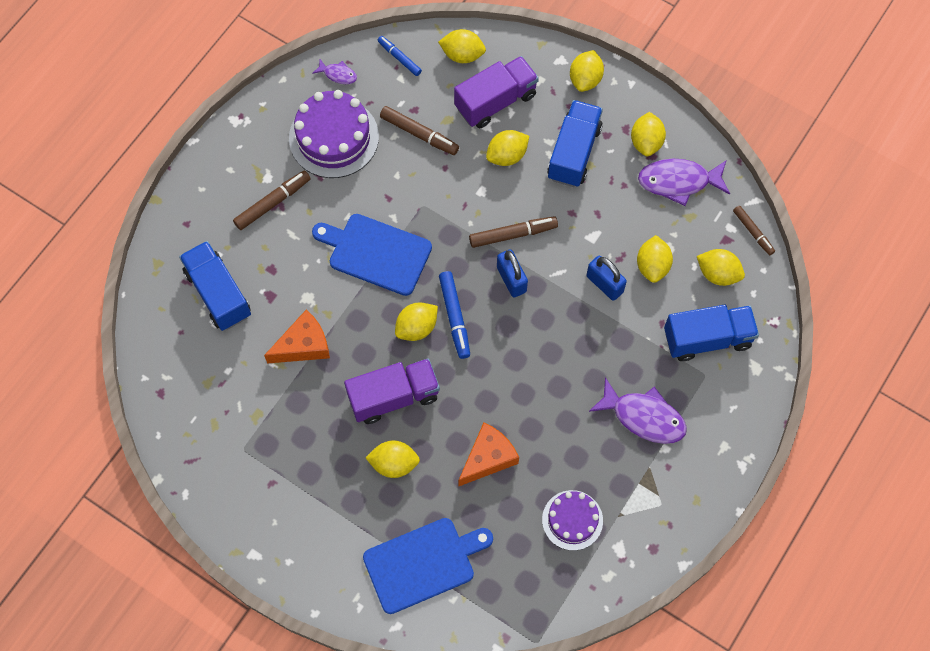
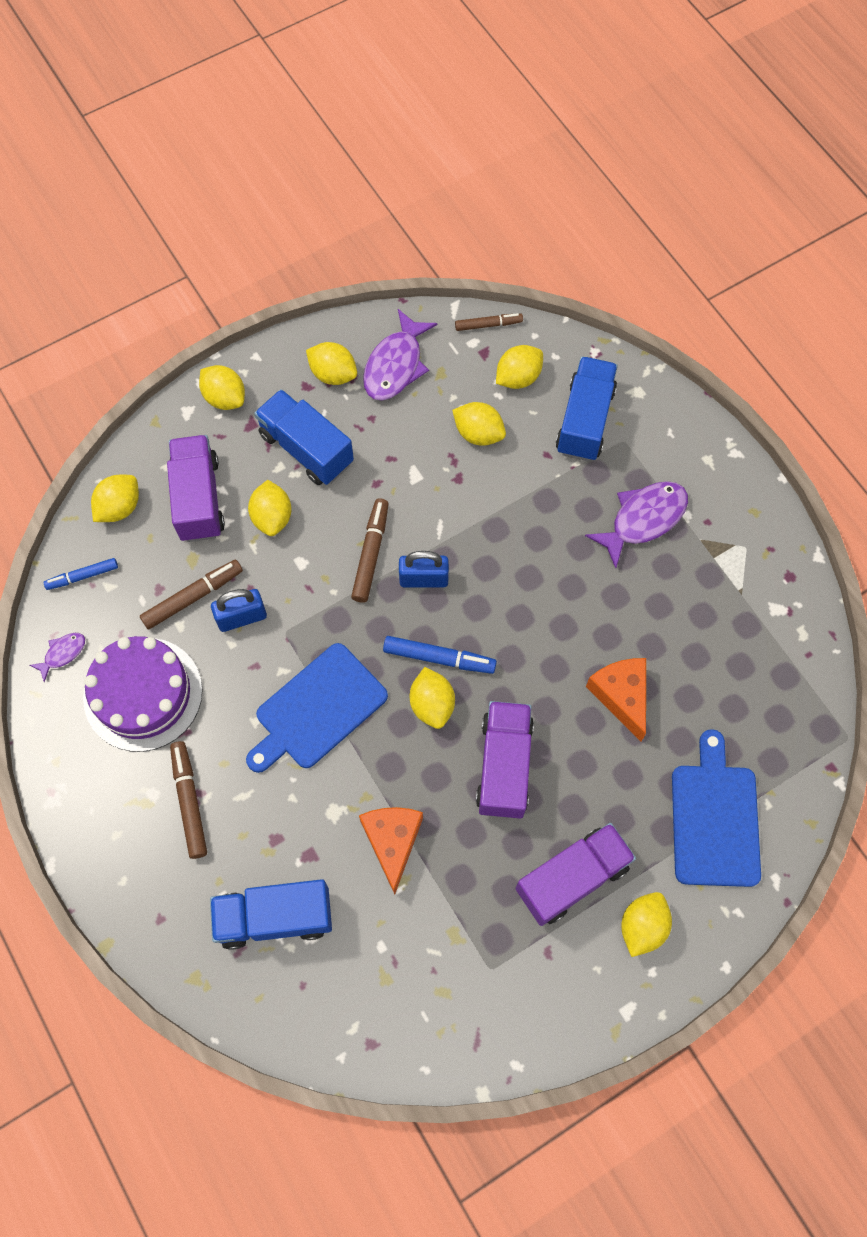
camera: 65 degrees left, 0 degrees up
(332, 478) = (572, 878): none -> purple truck
(394, 463) = (584, 800): yellow lemon -> yellow lemon (642, 926)
(572, 520) = (727, 641): purple cake -> none
(604, 284) = (476, 488): blue padlock -> blue padlock (242, 617)

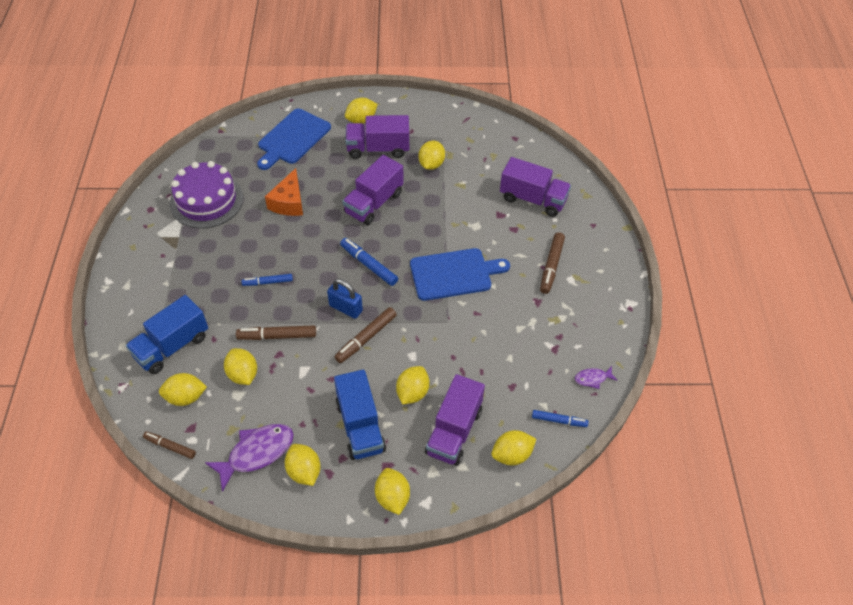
camera: 150 degrees left, 15 degrees down
(143, 694) = (552, 331): purple cake -> purple cake (206, 200)
(193, 597) = (492, 370): brown marker -> brown marker (277, 336)
(242, 617) = (468, 343): blue padlock -> none
(275, 917) = (533, 199): blue truck -> purple truck
(392, 842) = (454, 200): orange cheese -> none
(432, 704) = (389, 246): yellow lemon -> yellow lemon (431, 164)
(546, 559) = (267, 282): none -> blue marker
(643, 520) = (195, 274): purple fish -> none

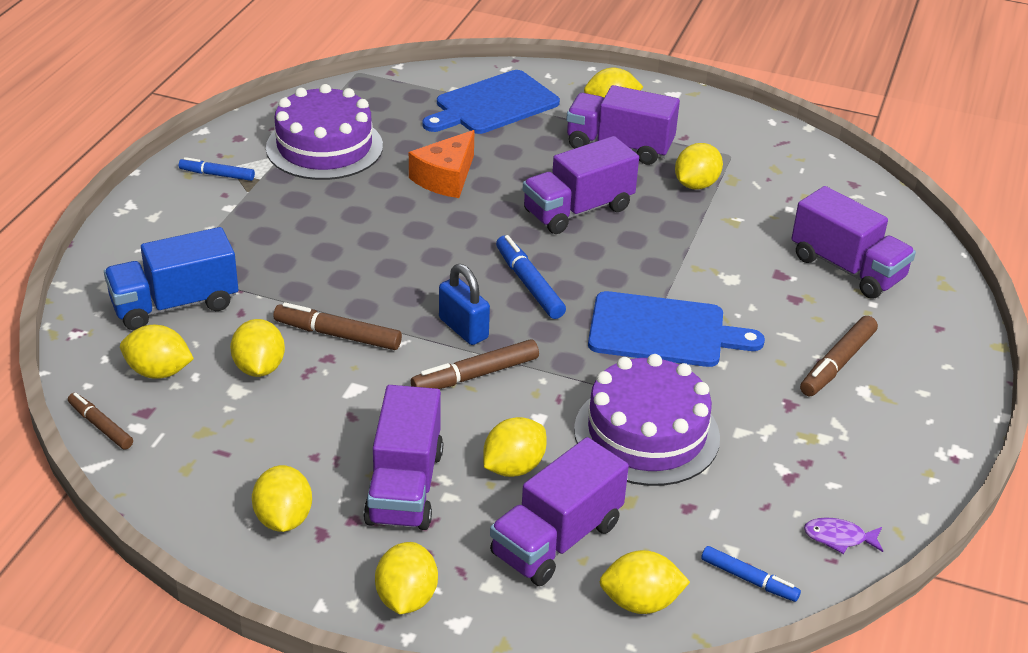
camera: 20 degrees right, 15 degrees down
(256, 453) = (224, 473): purple fish -> none
(267, 282) = (360, 265): blue marker -> blue marker (217, 175)
(360, 426) = (404, 487): blue truck -> purple truck
(472, 346) = (646, 433): none -> purple cake

